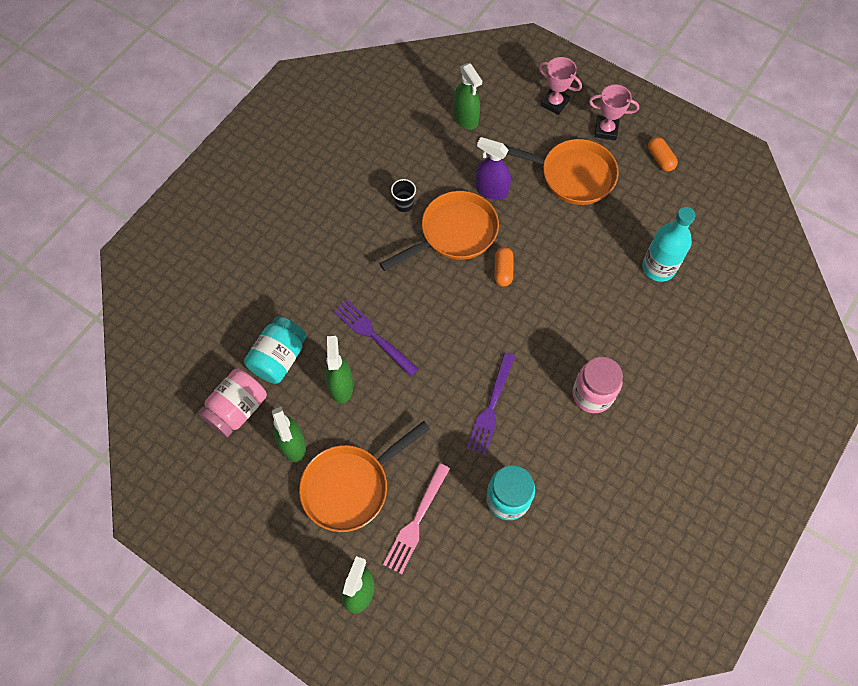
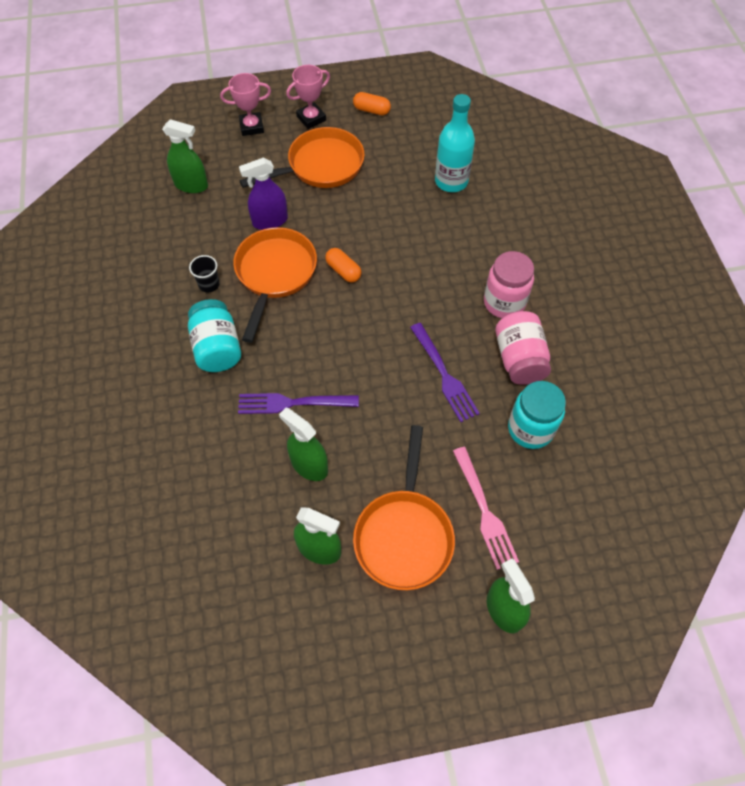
camera: 45 degrees left, 5 degrees down
(237, 409) = (237, 567): pink jar -> pink jar (519, 359)
(279, 358) = (230, 491): turquoise jar -> turquoise jar (217, 348)

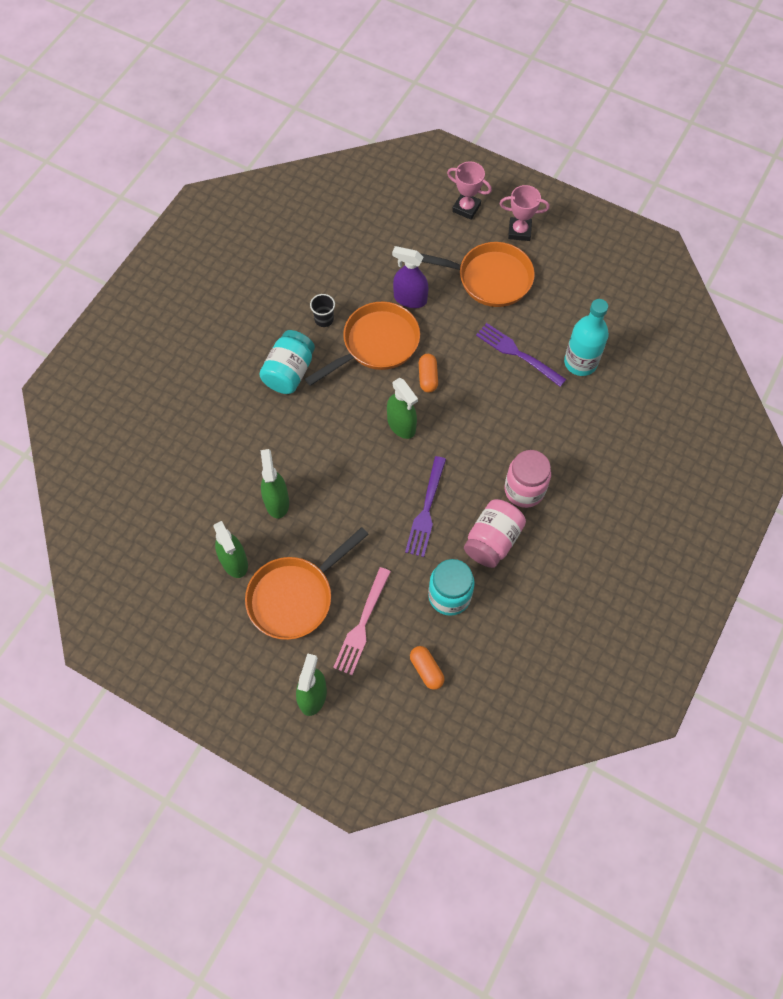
camera: 40 degrees right, 5 degrees up
(191, 185) = (379, 229): green spray bottle -> green spray bottle (401, 425)
(293, 403) = (304, 450): purple fork -> purple fork (517, 353)
(371, 110) = (575, 256): orange capsule -> orange capsule (426, 670)

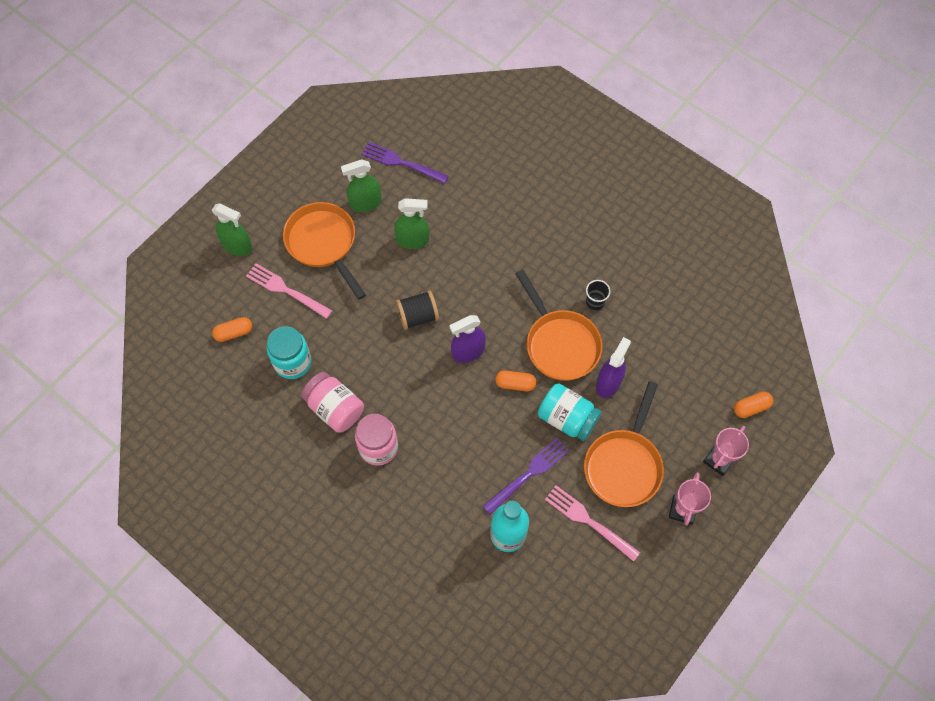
camera: 100 degrees right, 0 degrees up
(289, 372) = (540, 265): turquoise jar -> turquoise jar (567, 418)
(370, 479) = (418, 316): none -> black spool
(401, 425) = (468, 352): green spray bottle -> purple spray bottle
(410, 187) = (751, 407): none -> orange capsule
(426, 510) = (377, 358): purple fork -> purple fork (401, 163)
(549, 300) = (588, 521): none -> pink fork

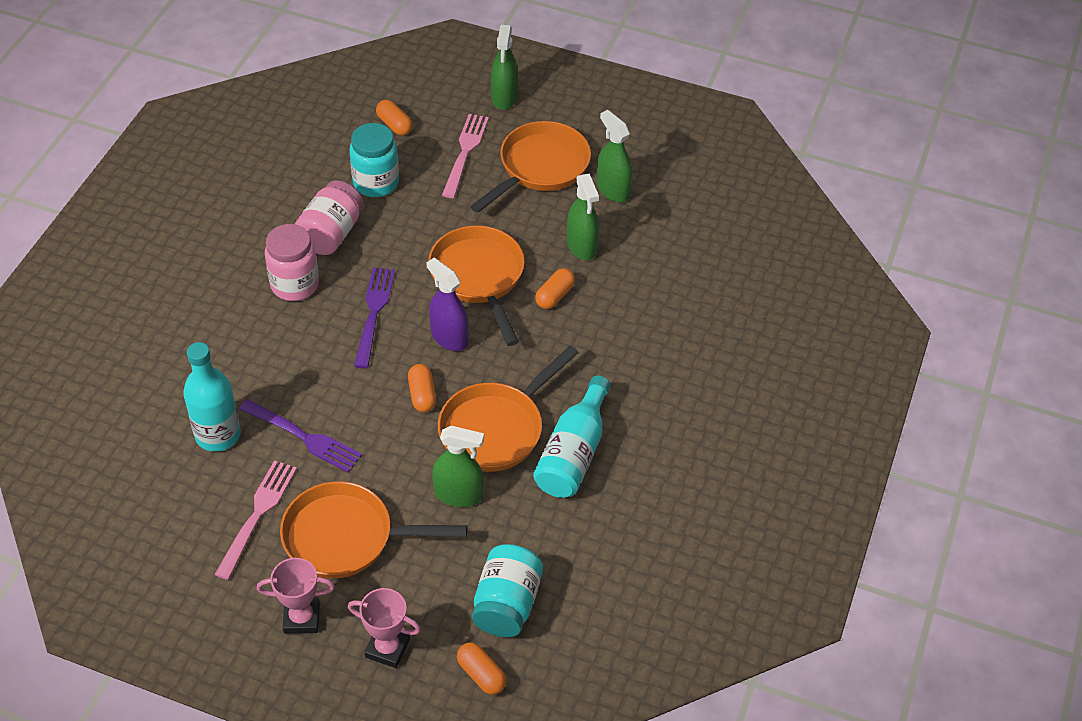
camera: 70 degrees right, 15 degrees down
(401, 163) = (686, 208): purple fork -> purple fork (374, 313)
(418, 316) = (478, 277): black spool -> orange pan
(453, 272) = (554, 296): none -> orange capsule
(567, 418) = (392, 460): turquoise jar -> turquoise jar (506, 604)
(595, 302) = (573, 453): black cup -> turquoise bottle
(608, 383) = (458, 494): purple spray bottle -> green spray bottle

